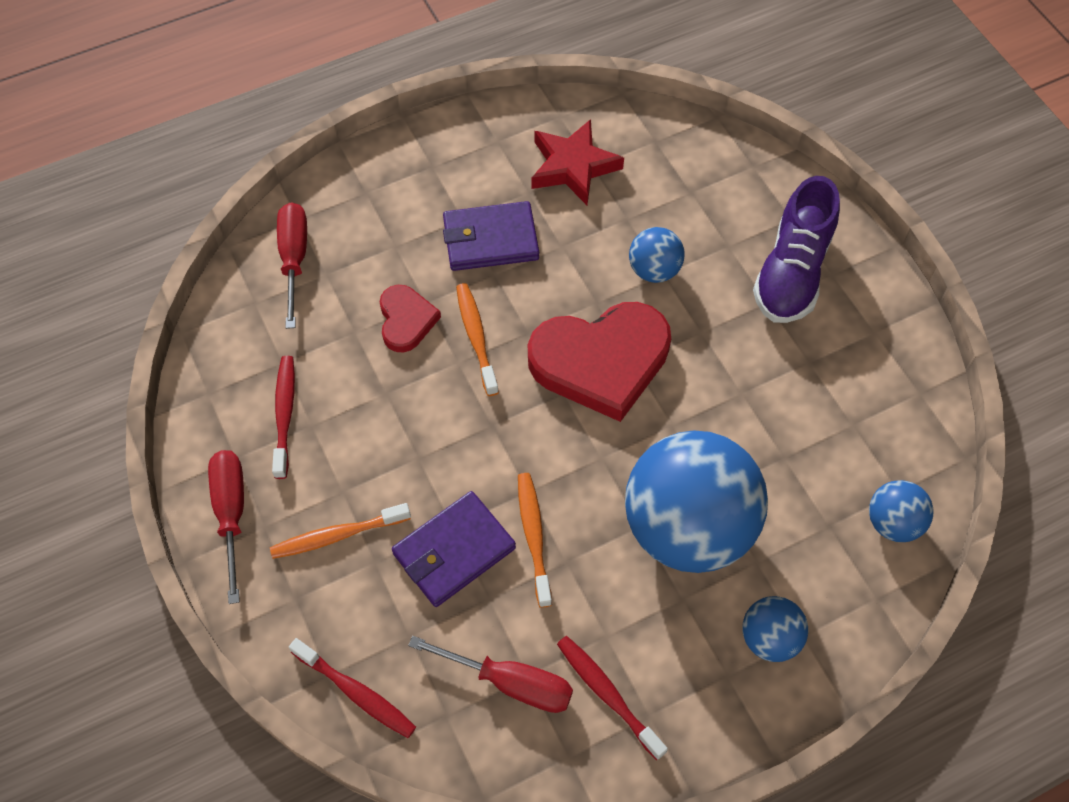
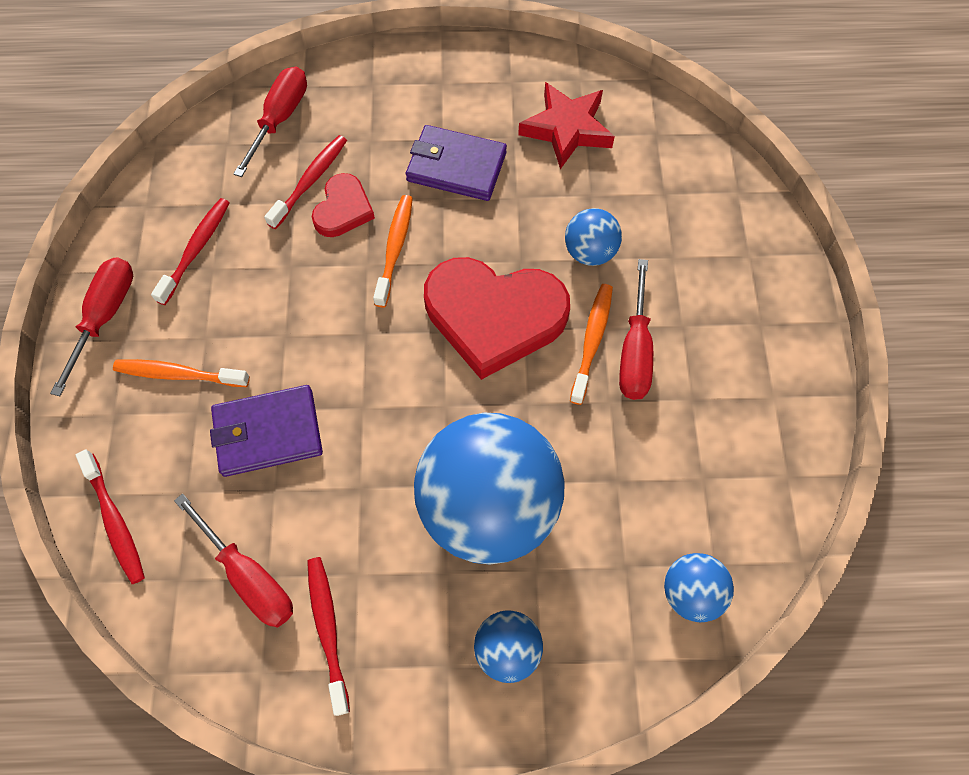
camera: 25 degrees right, 5 degrees up
(359, 306) = (310, 181): none -> red toothbrush
(533, 536) = (344, 451): orange toothbrush -> orange toothbrush (592, 341)
(739, 340) = (635, 350): none -> red screwdriver
(792, 272) = (721, 306): purple shoe -> none

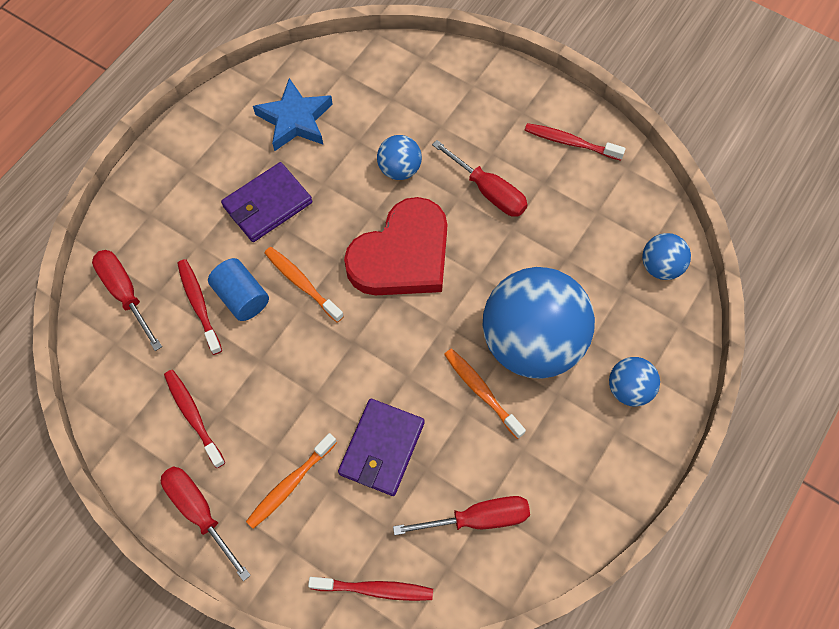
camera: 55 degrees left, 0 degrees up
(328, 629) = (547, 488): red toothbrush -> red toothbrush (570, 142)
(343, 209) = (241, 297): red heart -> blue cylinder
(566, 129) = (295, 120): red star -> blue star
(592, 341) = (463, 210): orange toothbrush -> orange toothbrush (481, 391)

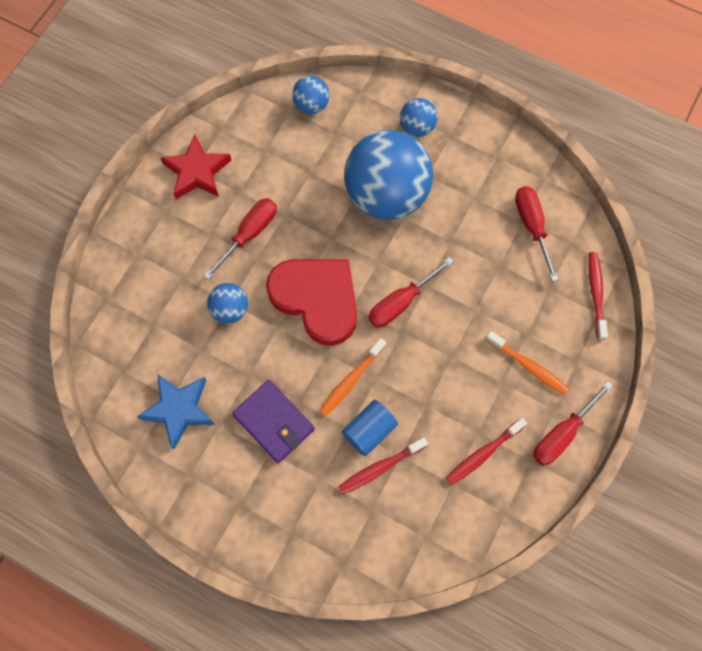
camera: 95 degrees left, 5 degrees up
(125, 294) = (376, 538): red screwdriver -> red screwdriver (401, 302)
(381, 448) = (488, 299): purple wallet -> none
(481, 391) = (432, 230): orange toothbrush -> none
(570, 142) = (197, 172): red toothbrush -> red star

